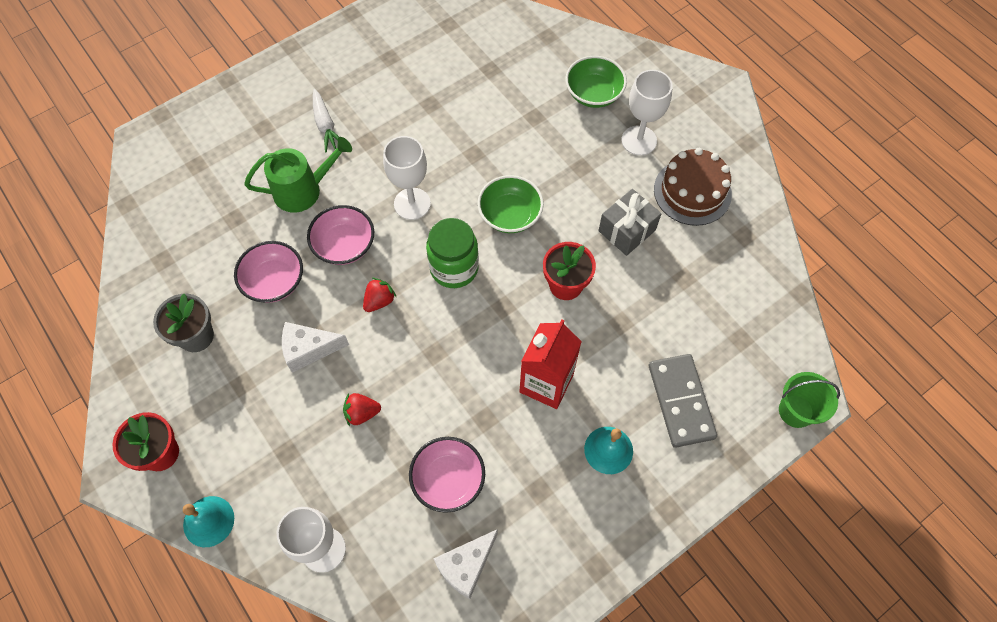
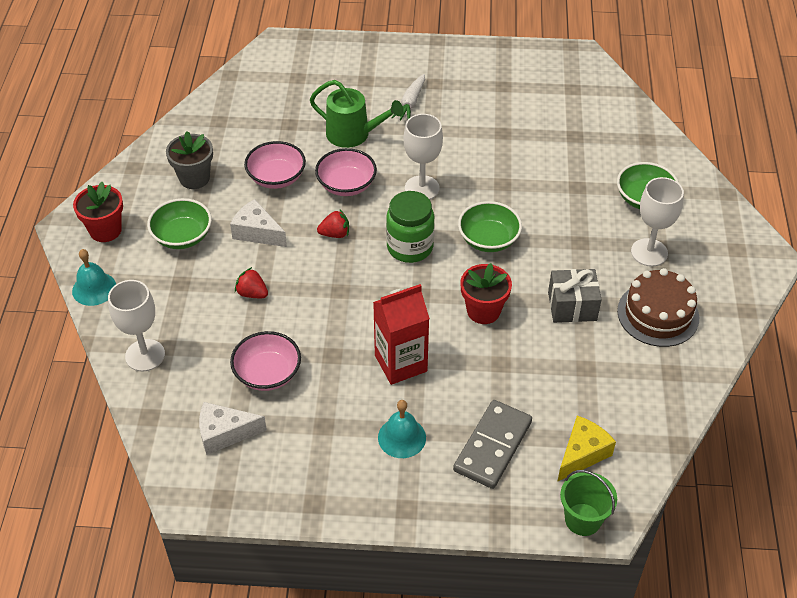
camera: 40 degrees right, 15 degrees down
(242, 404) = (182, 236): none -> green bowl
(747, 356) = (582, 454): none -> yellow cheese

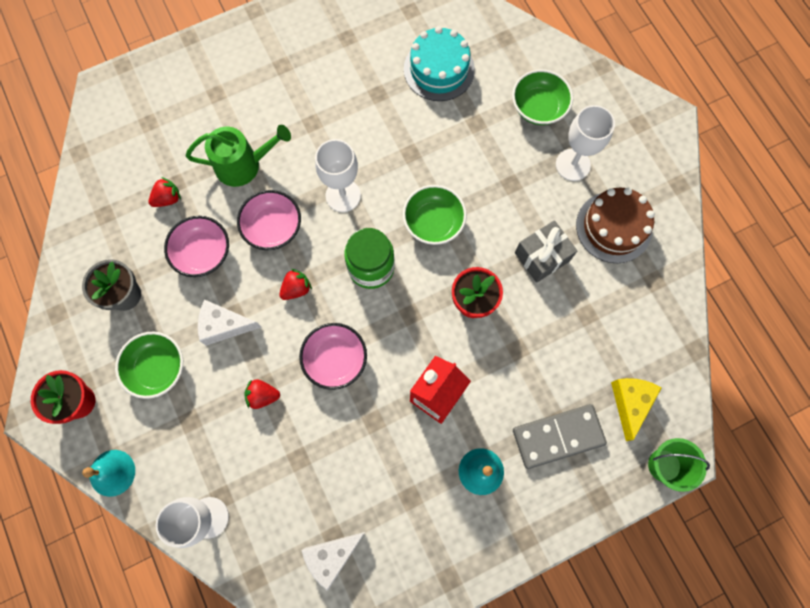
camera: 30 degrees left, 25 degrees up
(267, 373) = (330, 473): pink bowl -> pink bowl (335, 359)
(276, 131) = (168, 198): none -> red strawberry
(410, 103) = (274, 100): white carrot -> none
(493, 446) = (558, 436): grey domino -> grey domino turned 75 degrees clockwise
(570, 137) = (439, 69): none -> turquoise cake

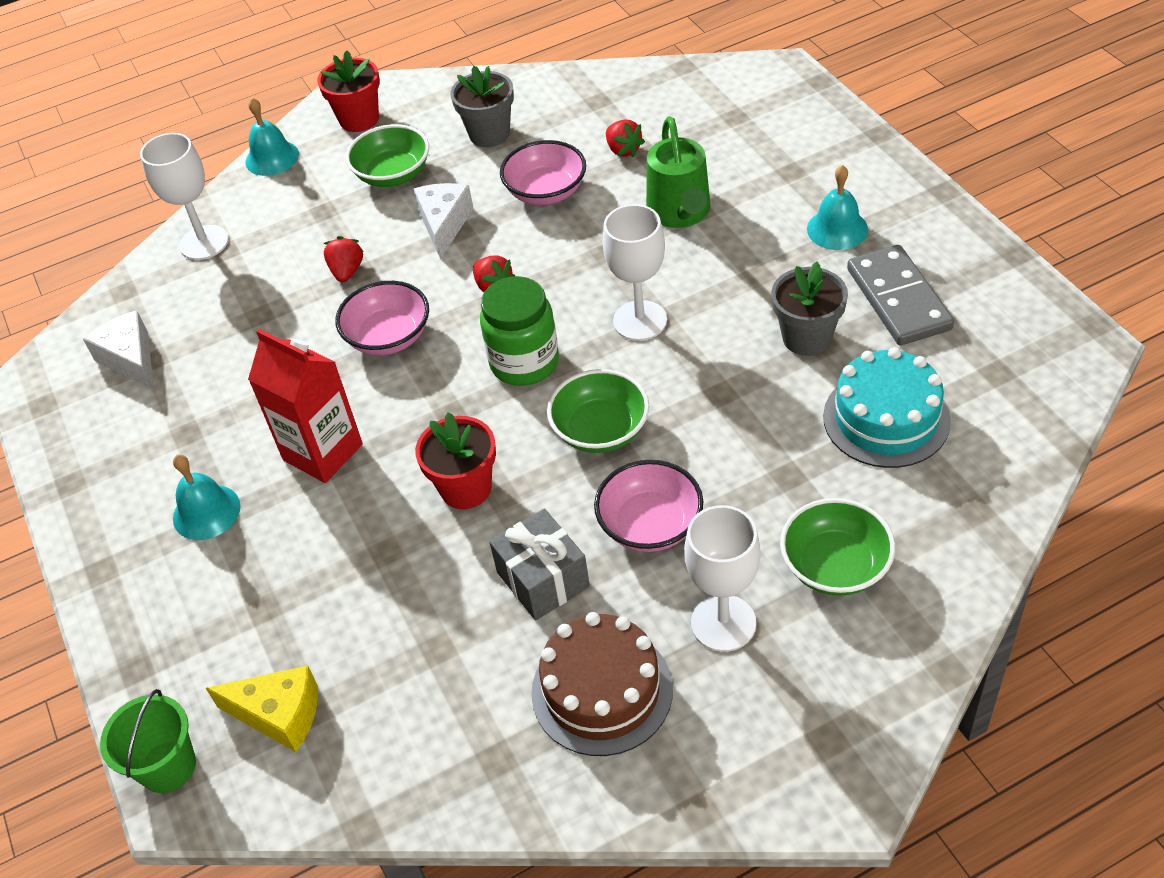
camera: 95 degrees right, 25 degrees down
(273, 227) = (585, 253): pink bowl -> pink bowl (650, 525)
(278, 73) = (837, 229): none -> turquoise bell
(371, 102) = (807, 338): none -> grey flower pot
(558, 436) = (240, 609): grey domino -> grey domino (898, 299)

